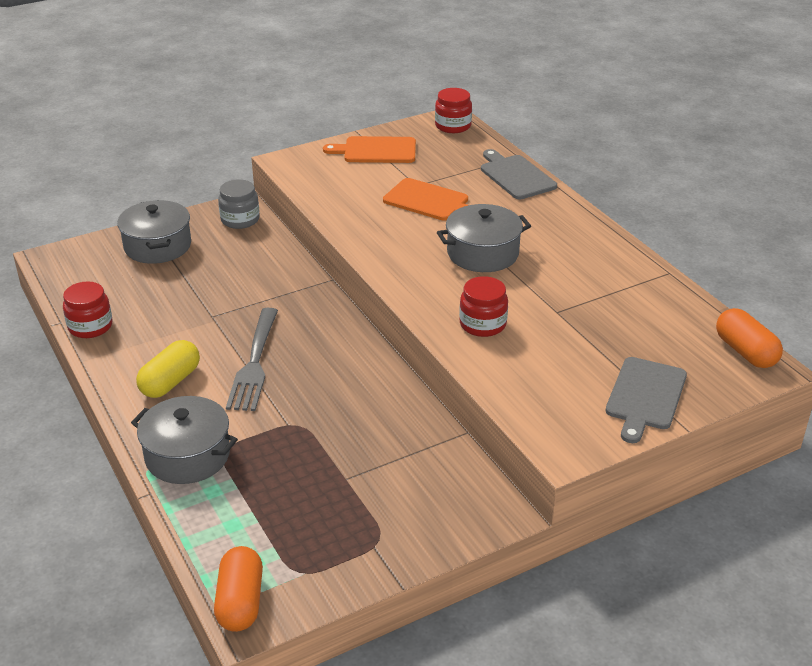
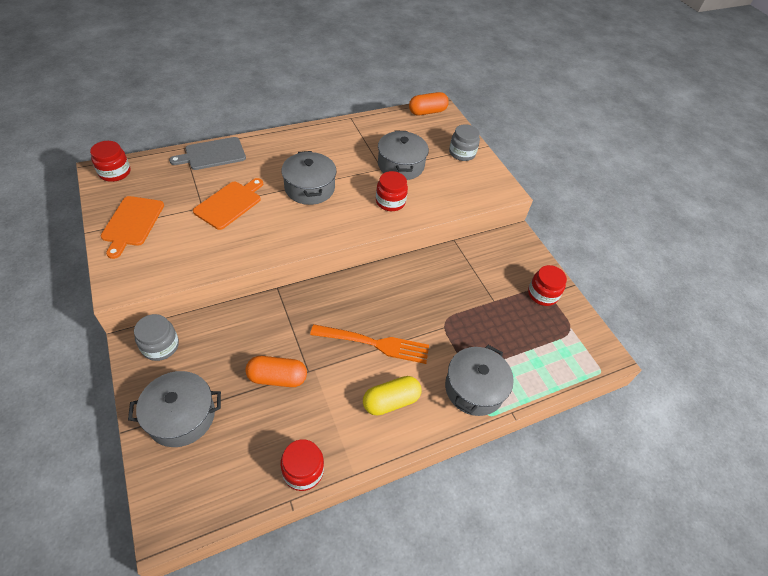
camera: 90 degrees left, 15 degrees up
(170, 382) = (391, 401): yellow capsule -> yellow capsule turned 60 degrees counterclockwise
(240, 602) = (596, 360): orange capsule -> orange capsule (277, 378)
(254, 362) = (374, 343): grey fork -> orange fork
(371, 540) = (542, 294): none -> red jar
(574, 329) = (400, 165): none -> grey pot
(645, 396) = (462, 153): grey cutting board -> grey jar

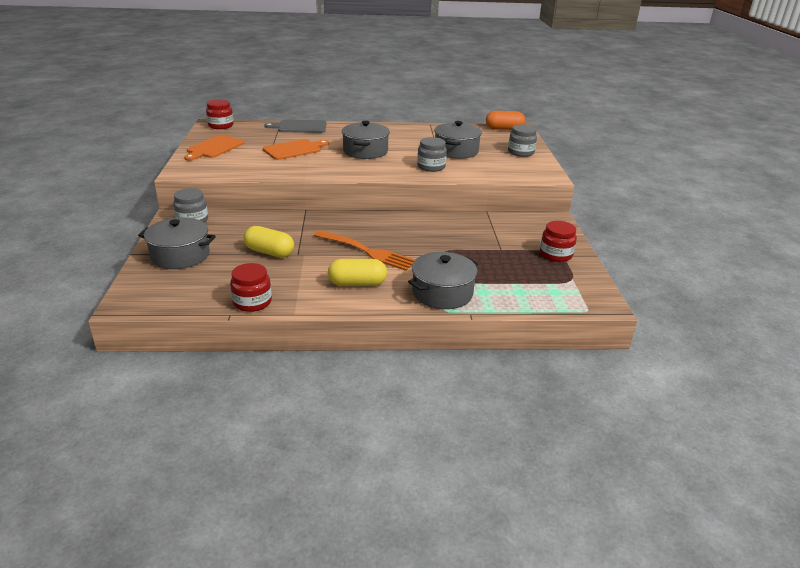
camera: 25 degrees right, 20 degrees down
(277, 378) = (269, 252): orange capsule -> yellow capsule
(390, 202) = (431, 167): red jar -> grey jar

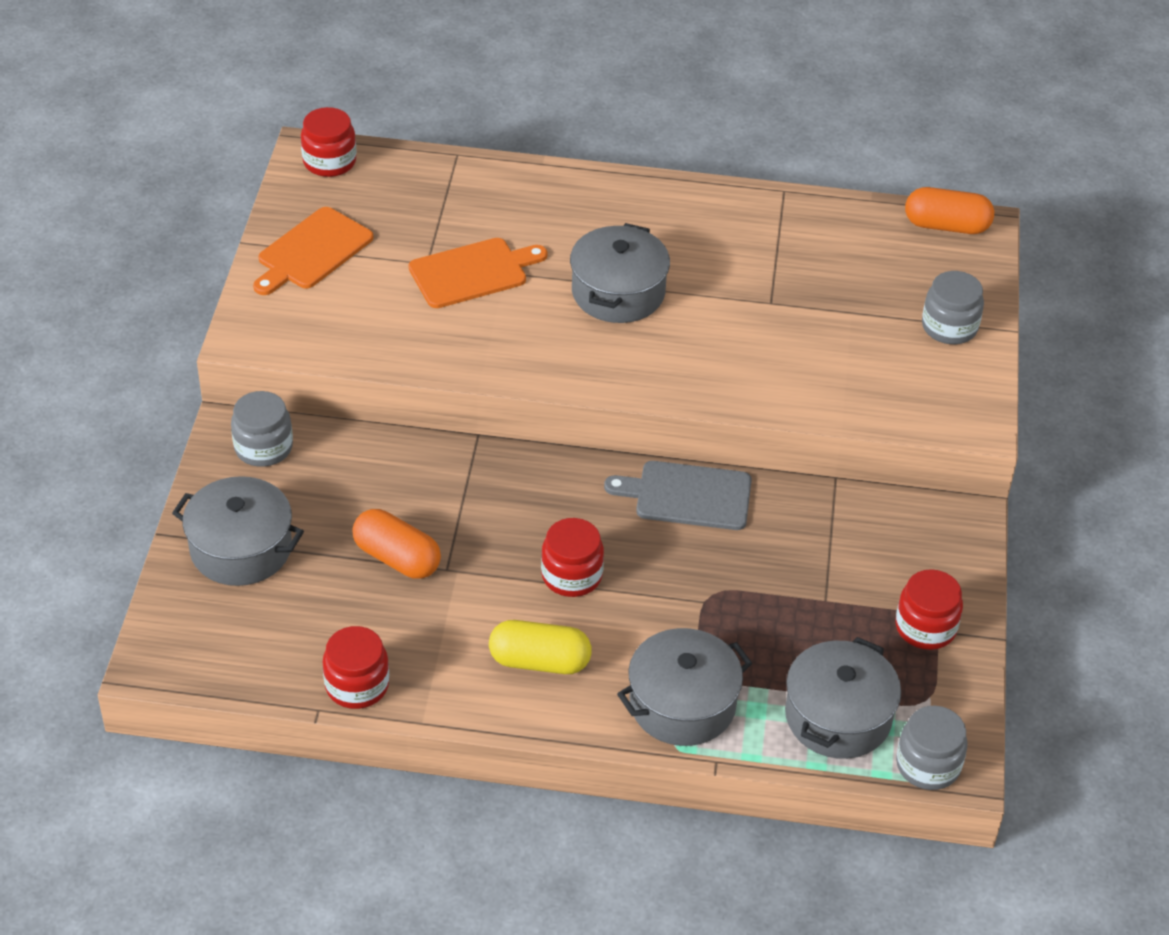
camera: 10 degrees right, 15 degrees up
(269, 252) = (397, 558): yellow capsule -> orange capsule
(300, 127) = (495, 180): grey cutting board -> grey cutting board (687, 495)
(366, 251) = (571, 575): orange fork -> red jar
(431, 167) = (740, 364): grey jar -> grey jar (928, 765)
(456, 151) = (810, 308): grey pot -> grey pot (838, 716)

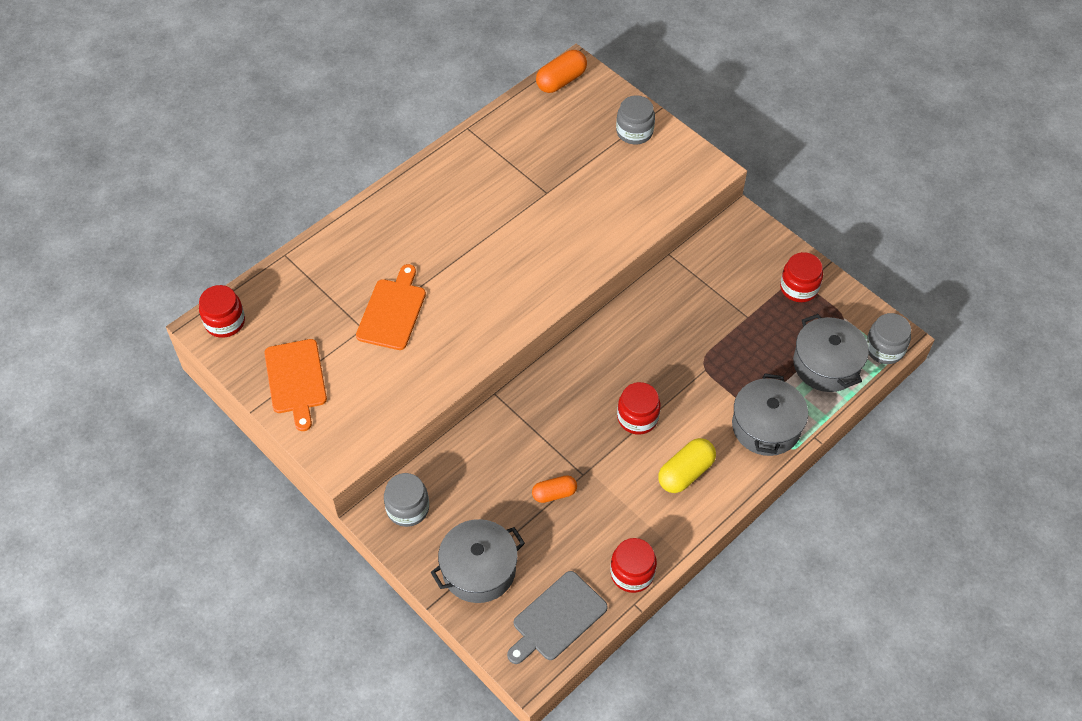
camera: 50 degrees left, 10 degrees up
(397, 558) = (554, 493): orange capsule -> orange capsule, size x0.66
(618, 292) = (474, 254): grey pot -> none
(687, 495) = (625, 327): grey cutting board -> grey cutting board (557, 618)

